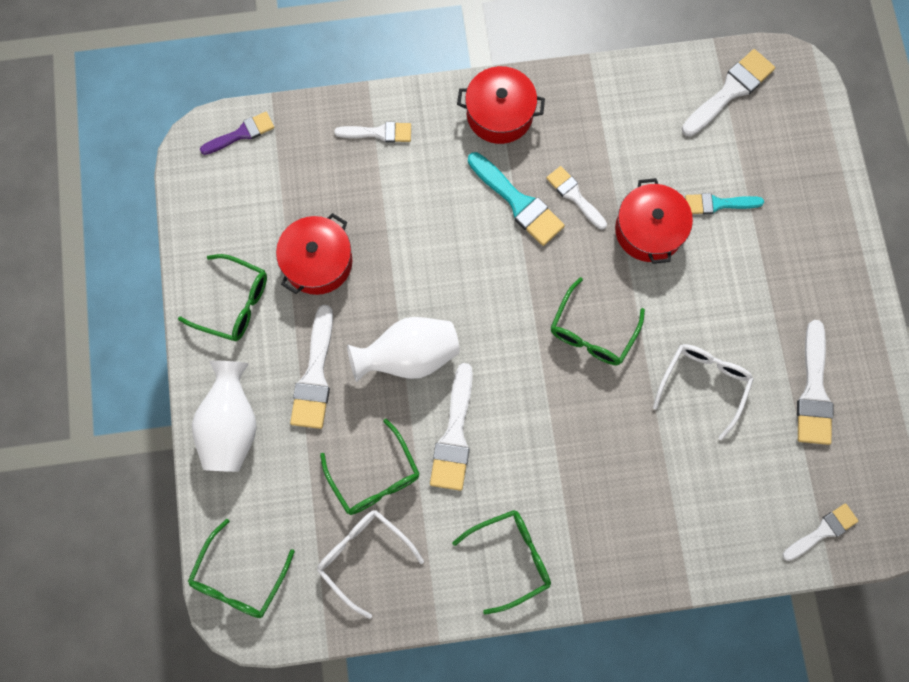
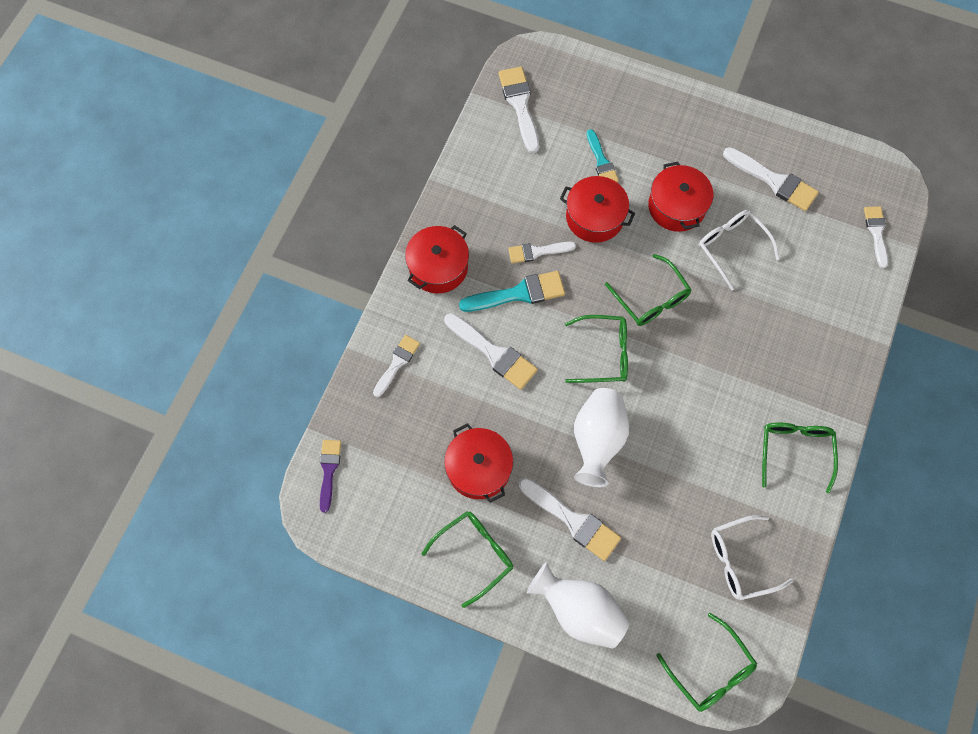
camera: 60 degrees left, 5 degrees down
(374, 476) = (681, 518): green glasses -> green glasses (603, 353)
(454, 435) = (679, 440): white brush -> white brush (494, 353)
(715, 305) = (676, 206): none -> red pot
(718, 204) = (601, 161): turquoise brush -> turquoise brush turned 45 degrees counterclockwise

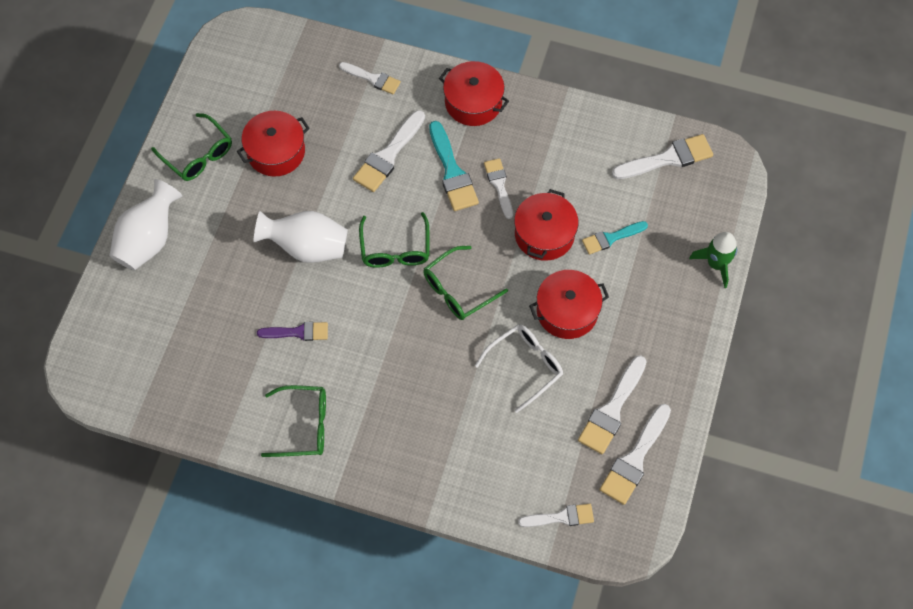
camera: 85 degrees right, 5 degrees down
(329, 470) = (269, 38): purple brush -> purple brush (298, 332)
(573, 520) = (229, 231): white brush -> white brush (635, 459)
(632, 82) = (716, 264): none -> green rocket
(710, 670) = (95, 349): green glasses -> none
(740, 560) = (194, 374): white glasses -> none

